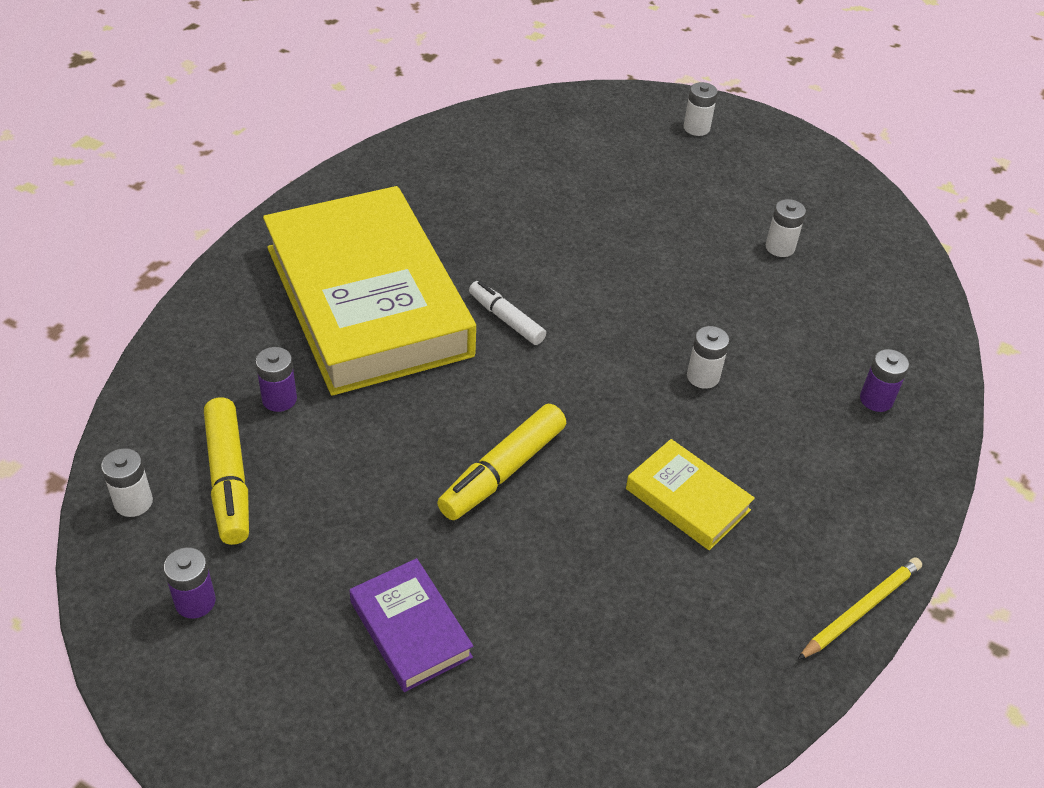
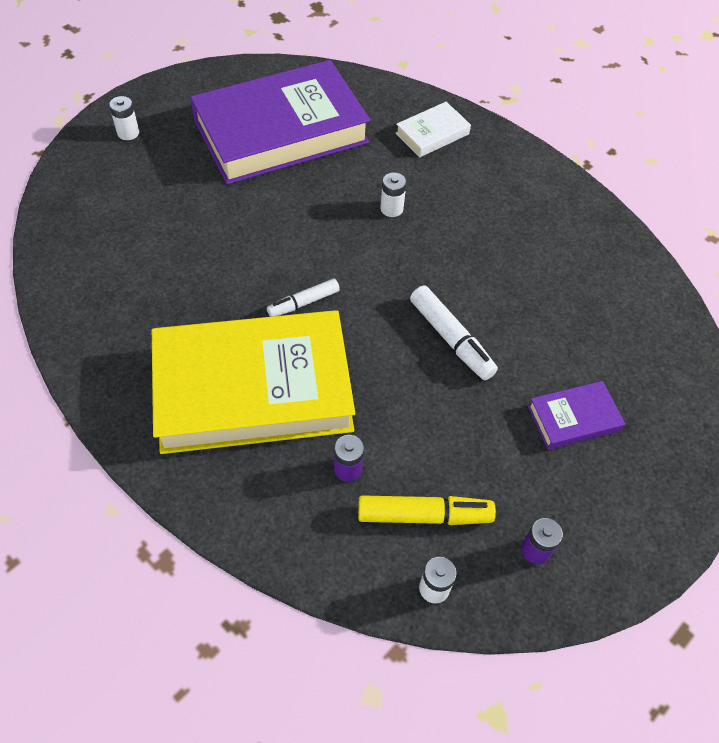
camera: 75 degrees left, 10 degrees up
(502, 471) = (451, 339): yellow marker -> white marker
(687, 499) = (493, 247): yellow book -> none
(780, 247) = (281, 131): white battery -> purple book
(860, 610) = (584, 195): yellow pencil -> none
(876, 399) = (432, 134): purple battery -> white book

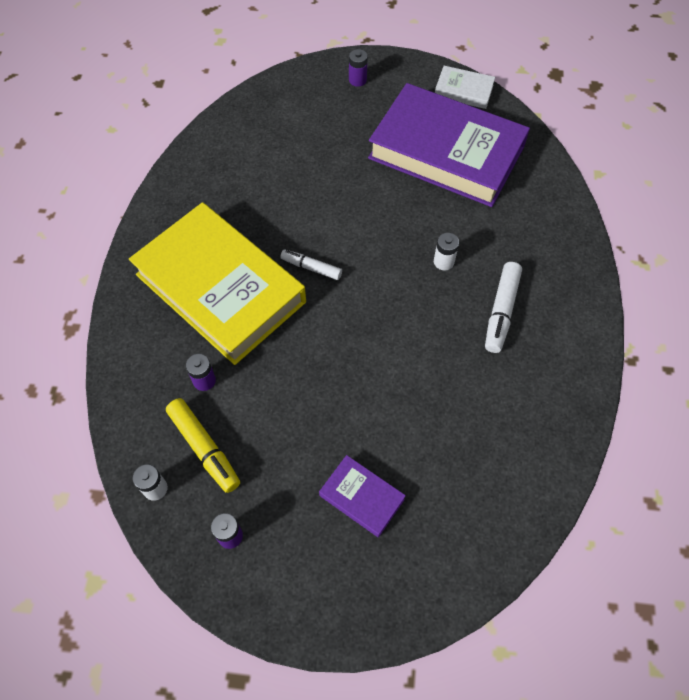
camera: 55 degrees right, 5 degrees up
(128, 133) = (357, 80): white battery -> purple battery
(432, 134) = (544, 238): white book -> white book (463, 91)
(451, 339) = (361, 373): white marker -> white marker (501, 311)

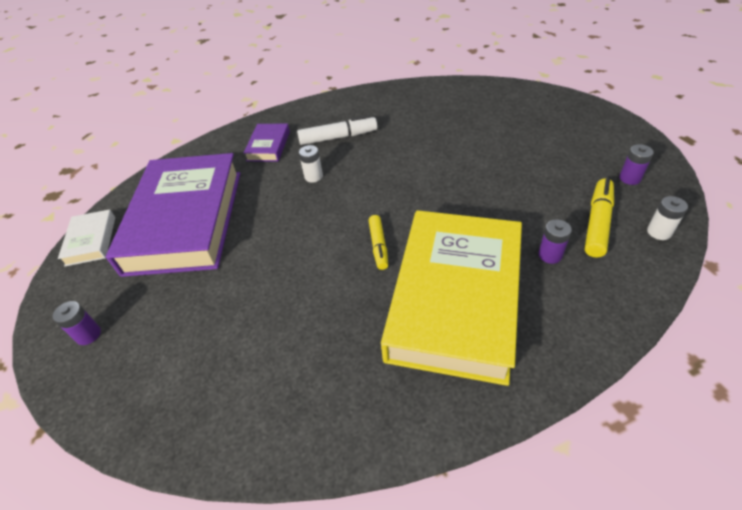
camera: 115 degrees left, 15 degrees down
(311, 268) = (378, 246): white marker -> yellow marker
(361, 497) = (531, 139): purple book -> purple book (268, 146)

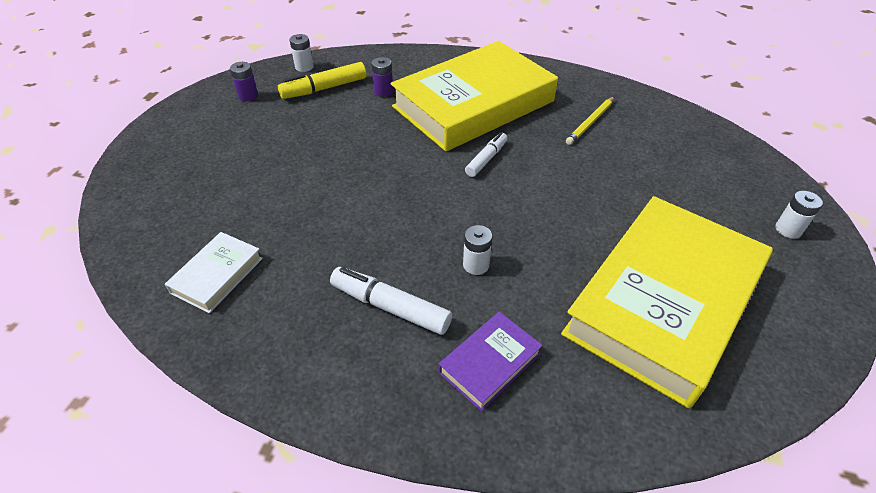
camera: 145 degrees left, 0 degrees up
(88, 335) = (788, 229): purple battery -> white battery
(91, 241) = (802, 350): white book -> white book (217, 275)
(185, 220) = (664, 302): purple book -> yellow book
(321, 355) = (590, 122): none -> yellow pencil
(378, 246) = (486, 159): yellow marker -> white marker

